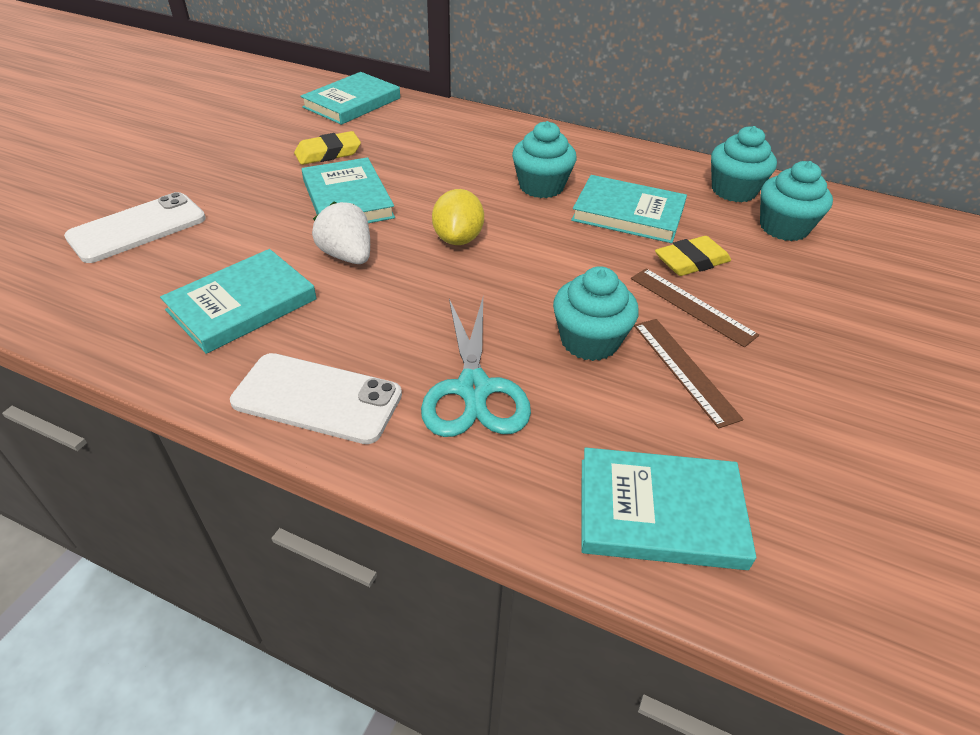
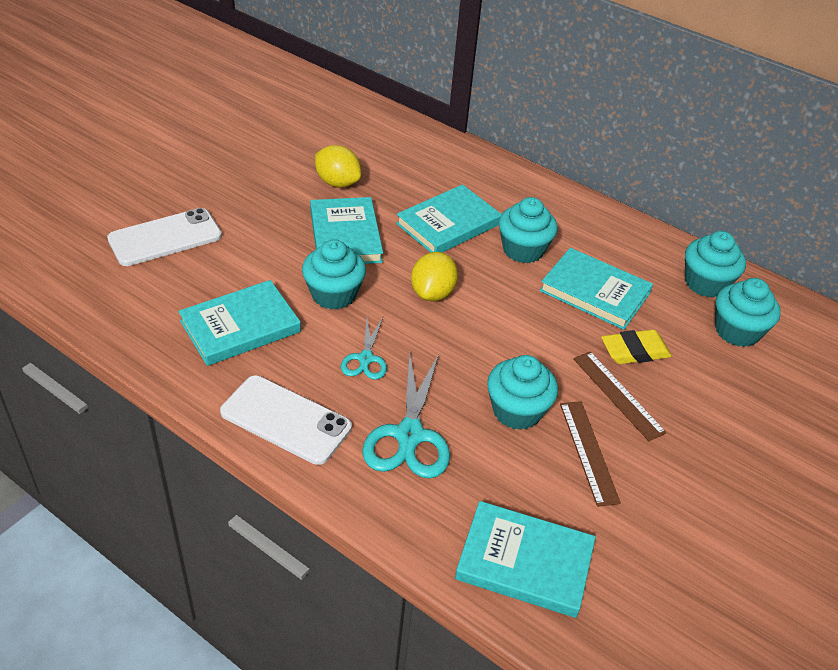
camera: 10 degrees right, 0 degrees up
(328, 153) = (337, 183): yellow eraser -> yellow lemon
(347, 256) = (334, 294): white strawberry -> turquoise cupcake
(352, 103) = (370, 126): turquoise book -> turquoise book (448, 224)
(400, 315) = (366, 359): none -> turquoise scissors

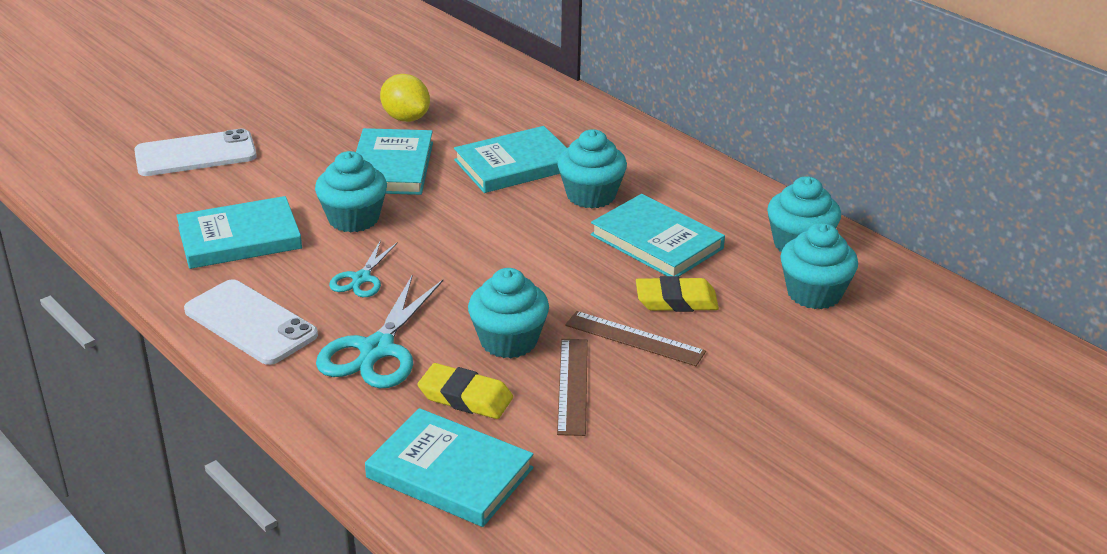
camera: 15 degrees right, 10 degrees down
(432, 293) = (465, 227): yellow lemon -> none
(505, 477) = (465, 397): none -> yellow eraser
(618, 395) = (635, 338): brown ruler -> brown ruler turned 45 degrees counterclockwise

